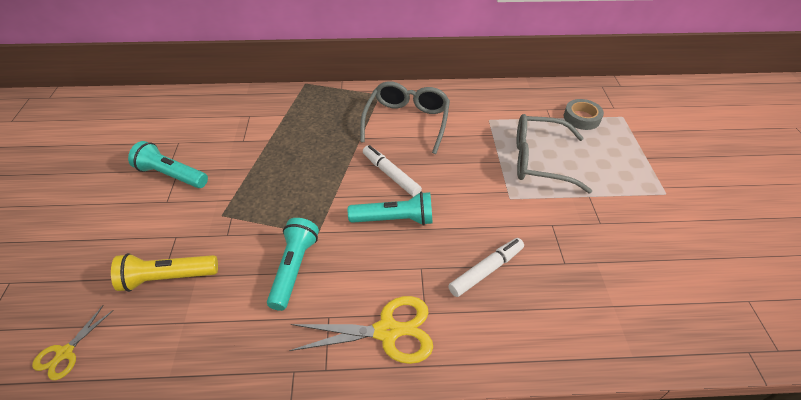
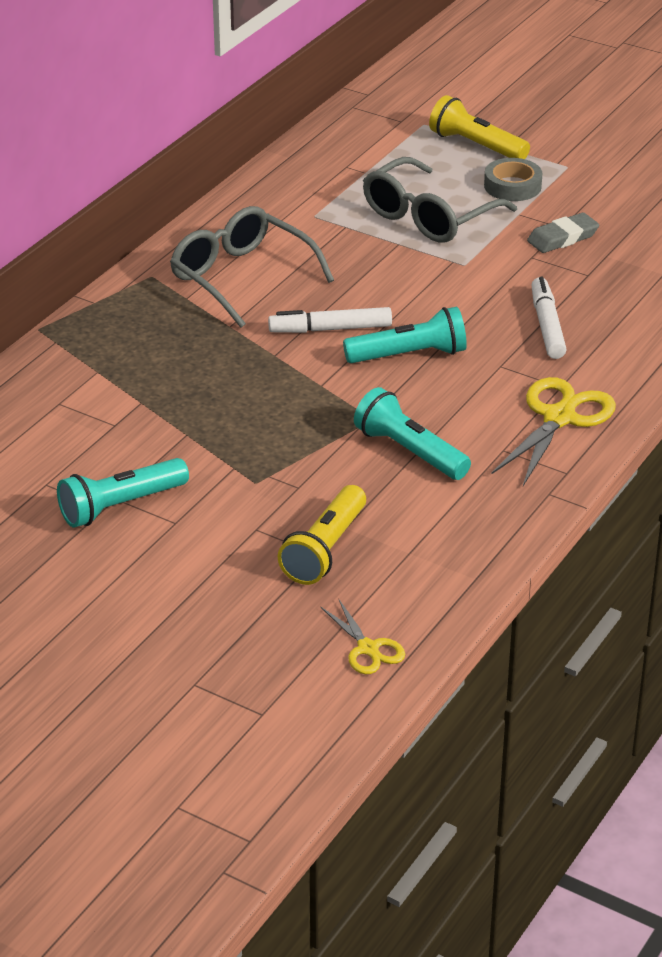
camera: 55 degrees left, 10 degrees down
(394, 219) = (409, 355): turquoise flashlight -> turquoise flashlight turned 45 degrees clockwise
(581, 118) = (392, 151): grey tape -> grey tape (512, 186)
(589, 229) = (562, 238): none -> grey eraser
(631, 145) = (476, 146): none -> yellow flashlight

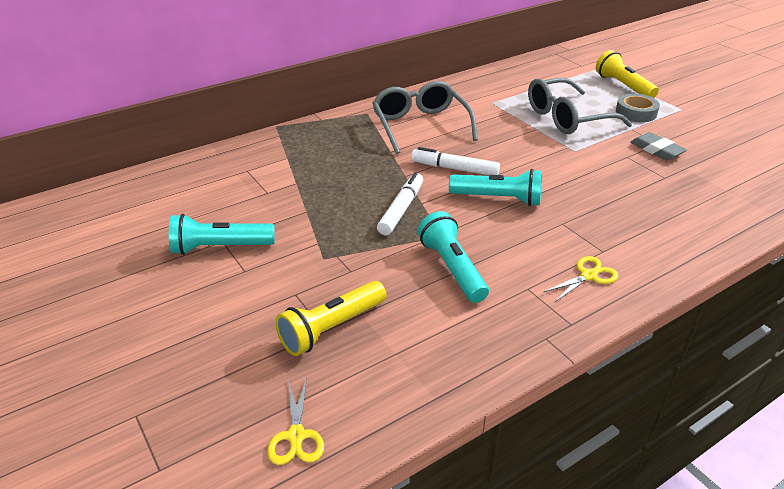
camera: 25 degrees right, 0 degrees up
(547, 326) = (614, 204): white marker -> white marker (401, 209)
(559, 418) = (588, 276): yellow scissors -> yellow scissors, size x0.56
(562, 238) = (656, 150): grey eraser -> grey eraser turned 60 degrees clockwise

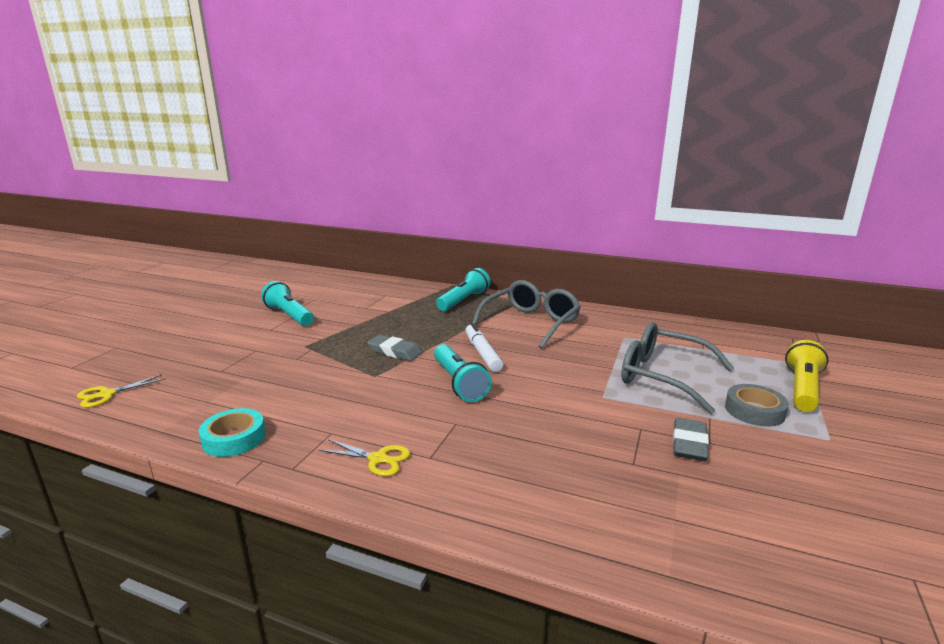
camera: 55 degrees right, 15 degrees down
(331, 328) = (224, 372): yellow flashlight -> none
(401, 209) = (394, 351): white marker -> grey eraser
(452, 268) = (332, 392): turquoise flashlight -> turquoise flashlight (463, 301)
(493, 348) = (234, 438): none -> turquoise tape

